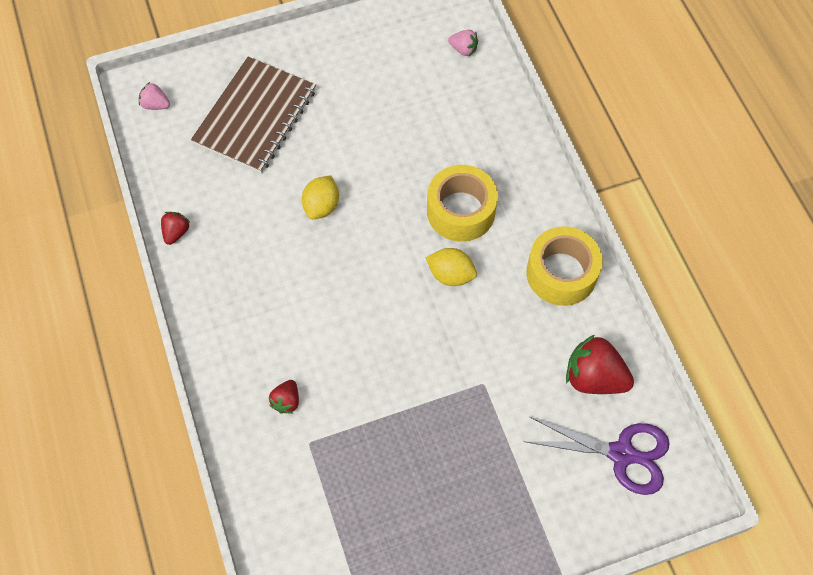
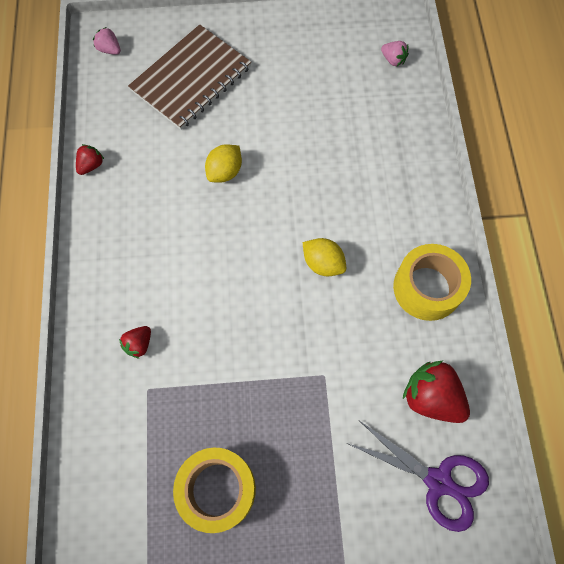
camera: 15 degrees right, 5 degrees up
(461, 211) = (349, 206): yellow tape -> yellow tape (217, 489)

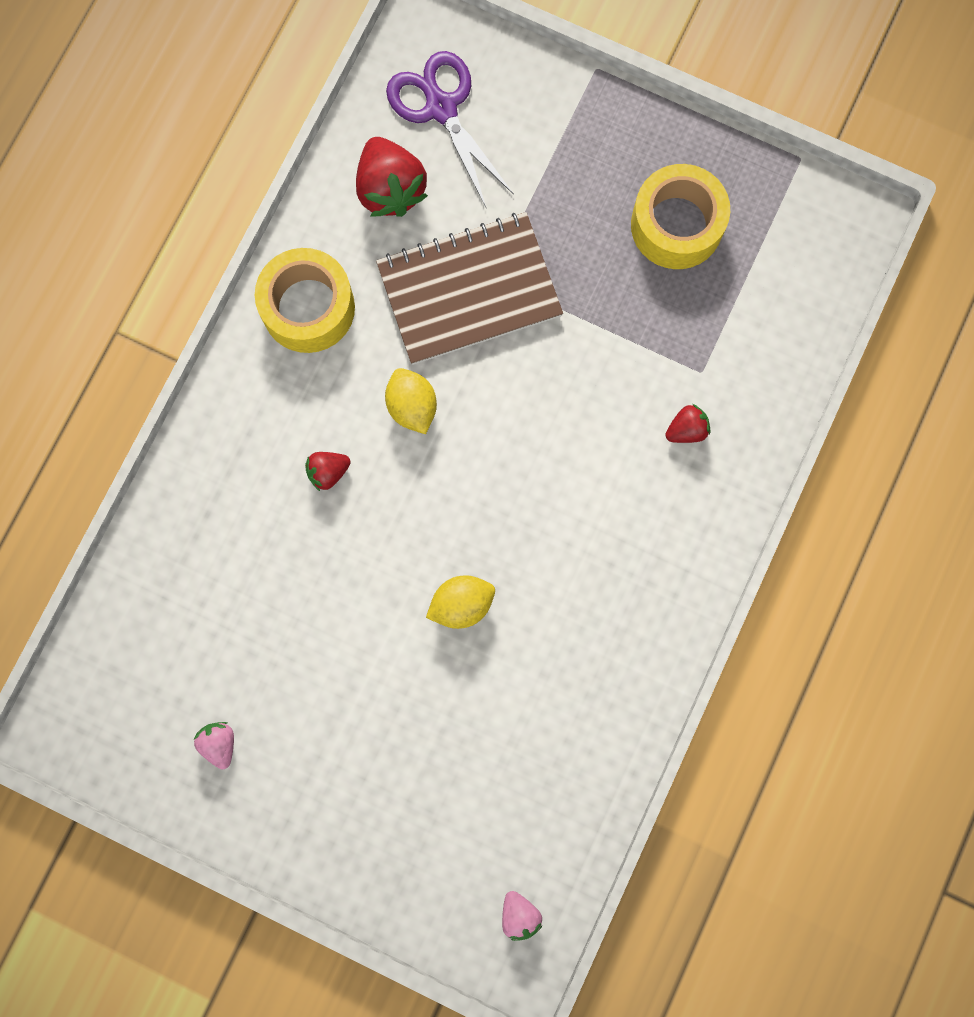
camera: 150 degrees left, 10 degrees up
(91, 165) = (636, 718): red strawberry -> red strawberry (328, 472)
(191, 79) = (426, 788): brown notebook -> brown notebook (469, 290)
(393, 60) = (120, 651): pink strawberry -> pink strawberry (219, 744)

